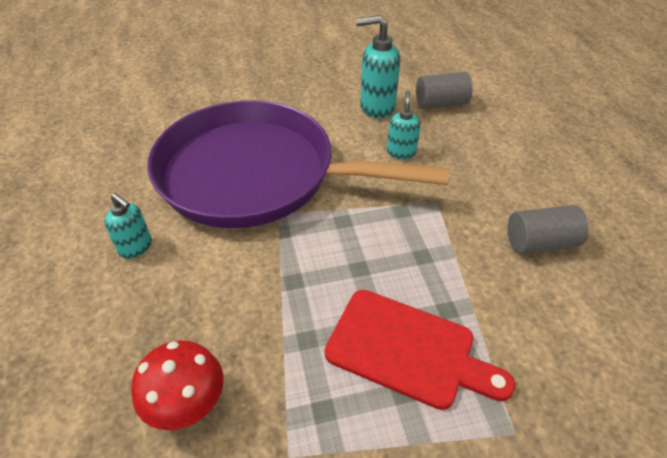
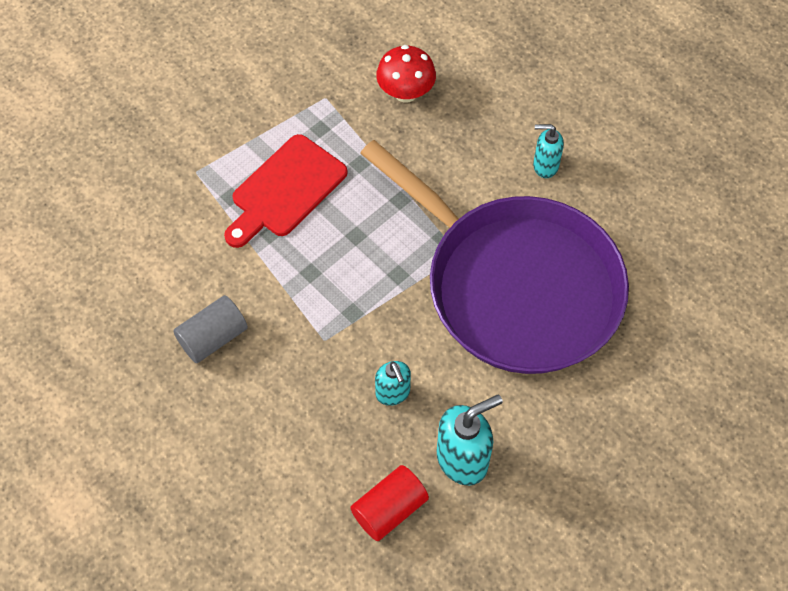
camera: 150 degrees right, 15 degrees up
(255, 174) = (515, 286): purple pan -> purple pan turned 60 degrees clockwise
(407, 349) = (285, 190): red cutting board -> red cutting board turned 45 degrees counterclockwise
(441, 104) = (389, 509): grey cylinder -> red cylinder

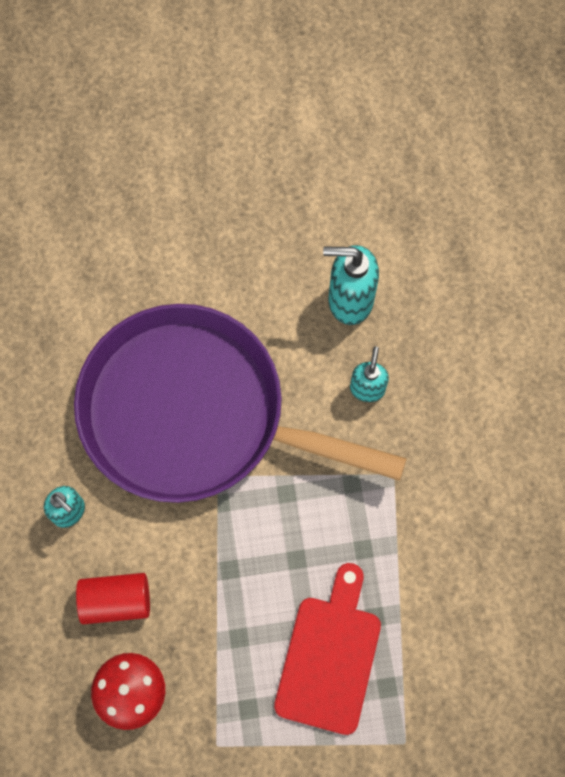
camera: 145 degrees left, 10 degrees up
(213, 337) = (490, 542): grey cylinder -> none
(285, 190) = (329, 657): red cutting board -> red cutting board turned 60 degrees counterclockwise
(389, 509) = (434, 300): red cylinder -> red cylinder (116, 601)
(515, 286) = (193, 413): purple pan -> purple pan turned 60 degrees counterclockwise

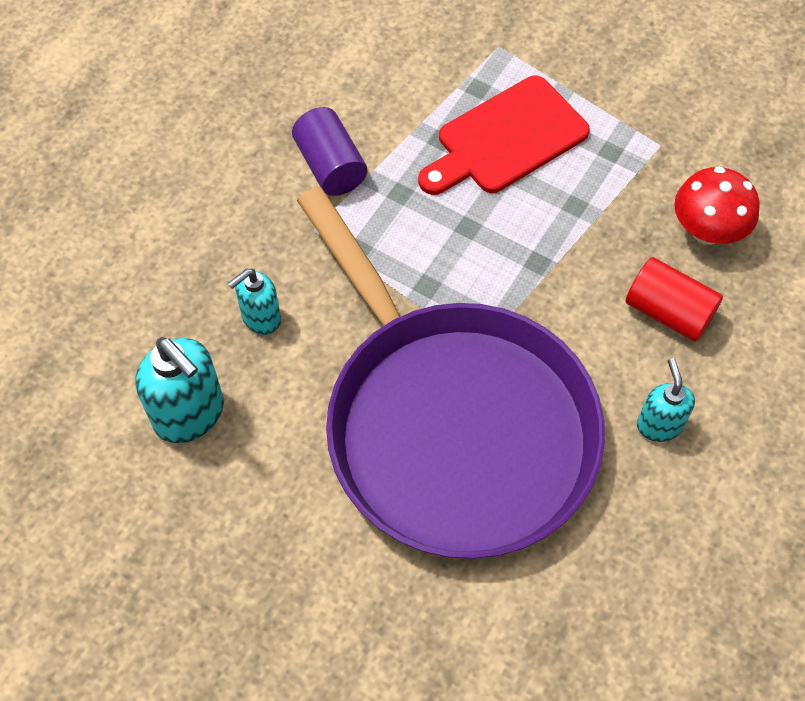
camera: 140 degrees left, 10 degrees down
(428, 532) = (330, 166): none -> purple cylinder

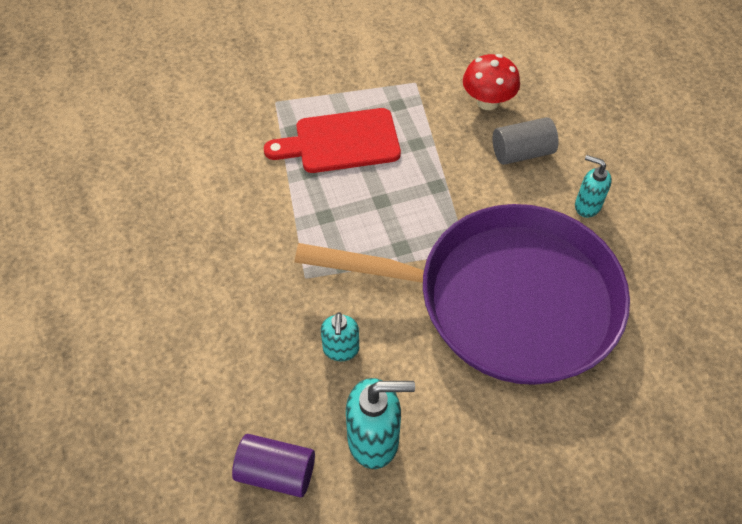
camera: 50 degrees left, 5 degrees down
(330, 166) = (269, 237): purple cylinder -> purple cylinder (276, 472)
(506, 139) = (341, 142): red cutting board -> red cutting board turned 75 degrees clockwise
(668, 312) = (522, 152): red cylinder -> grey cylinder

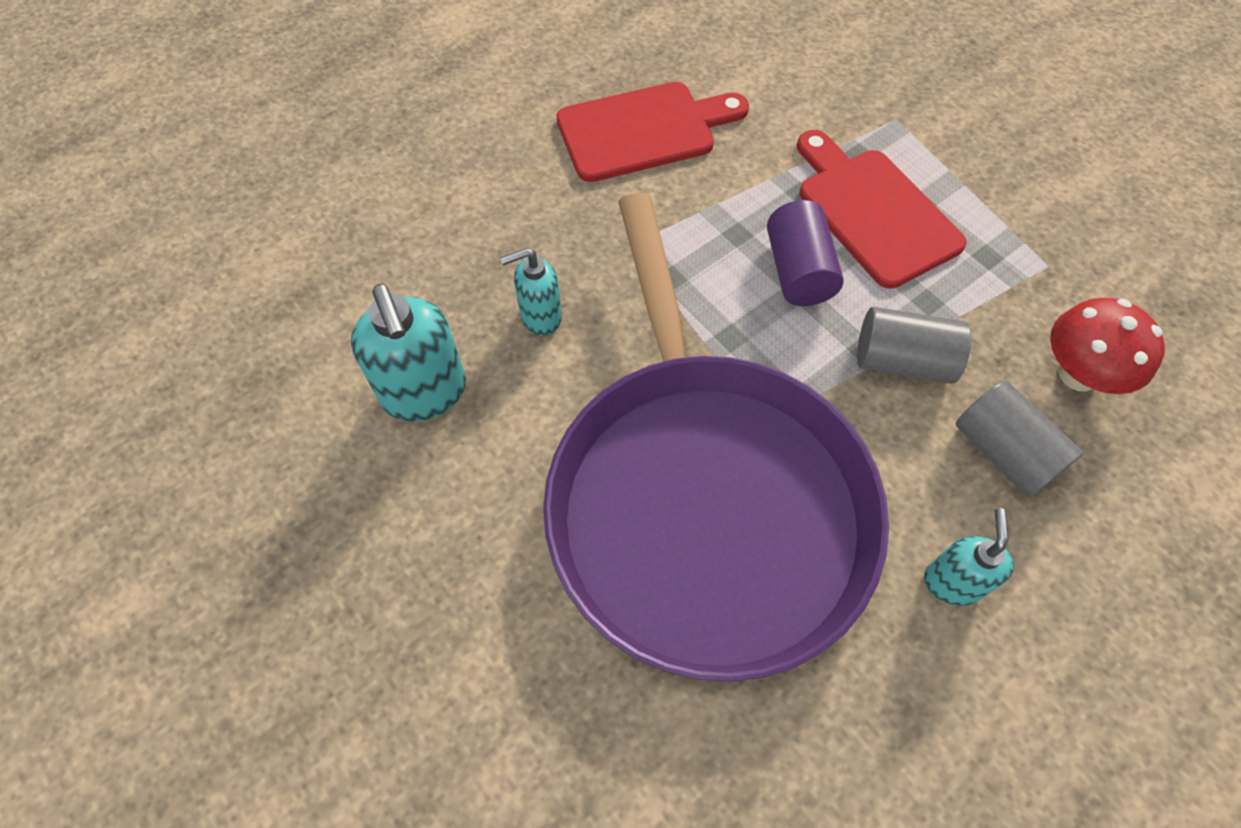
camera: 70 degrees right, 5 degrees up
(208, 238) = (643, 130): none -> red cutting board
(276, 472) = (354, 304): purple cylinder -> purple cylinder (798, 271)
(450, 171) = (902, 361): none -> grey cylinder

